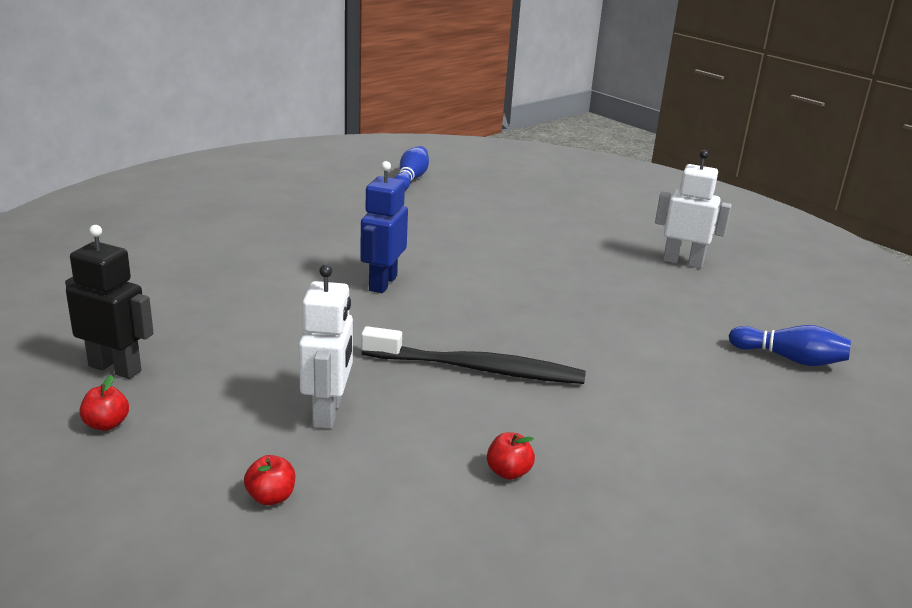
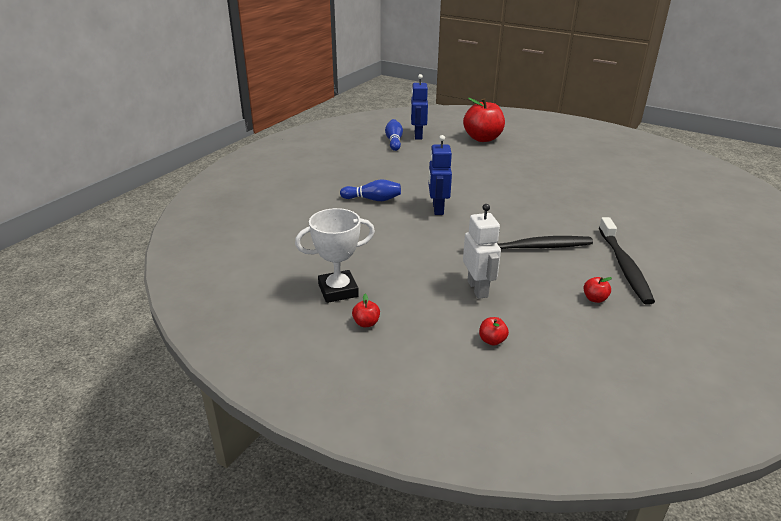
camera: 15 degrees left, 5 degrees up
(115, 368) = (338, 290): black robot -> white trophy
(455, 177) = (418, 135): none -> blue robot
(553, 197) = (482, 138): none -> red apple
(610, 431) = (624, 266): none -> black toothbrush
(683, 262) = (581, 165): white robot -> none
(789, 359) = (674, 209): blue bowling pin -> blue bowling pin (373, 199)

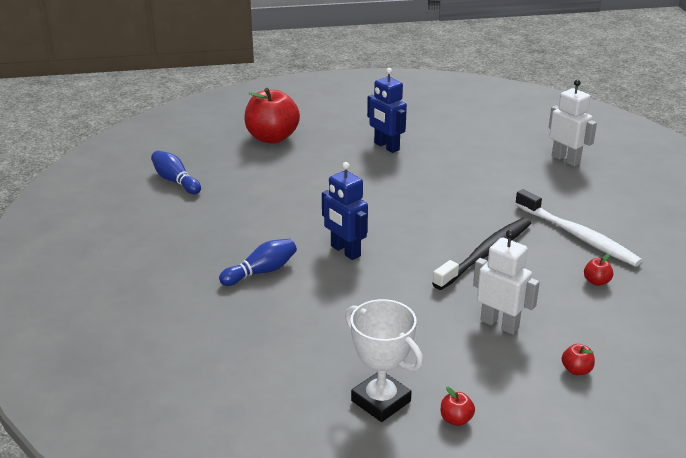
camera: 40 degrees left, 0 degrees up
(338, 290) = (381, 401): white trophy -> white trophy turned 75 degrees counterclockwise
(418, 135) = (193, 161): blue robot -> blue robot (386, 146)
(624, 266) = (578, 236): black toothbrush -> white toothbrush
(690, 218) = (566, 159): none -> white robot

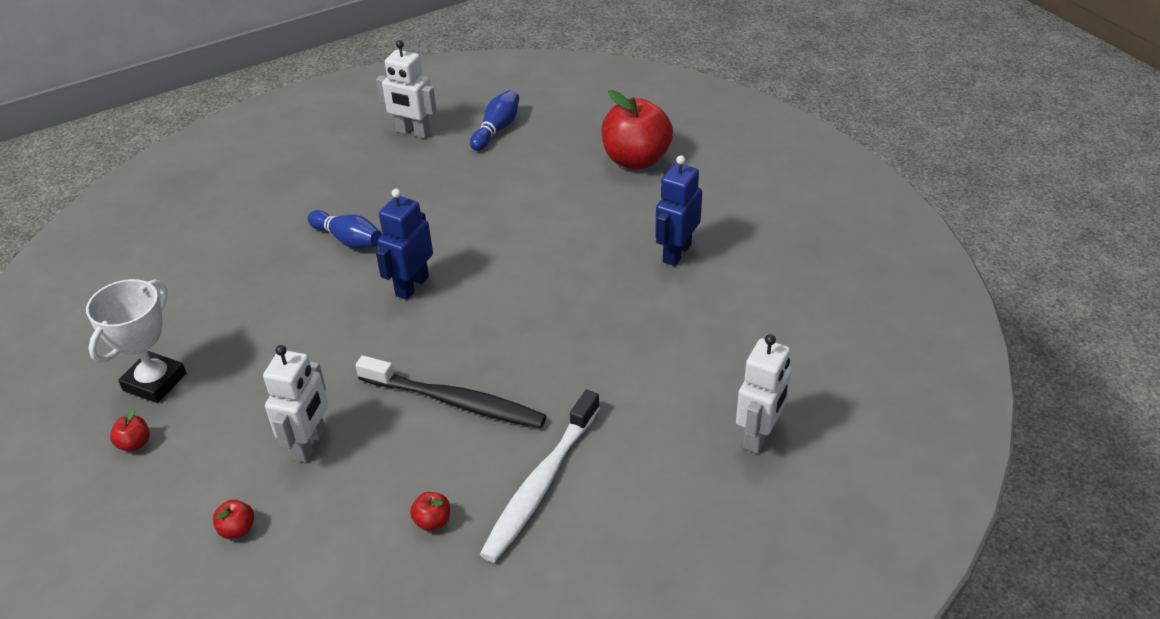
camera: 70 degrees right, 10 degrees up
(137, 218) = (413, 132): none -> white robot

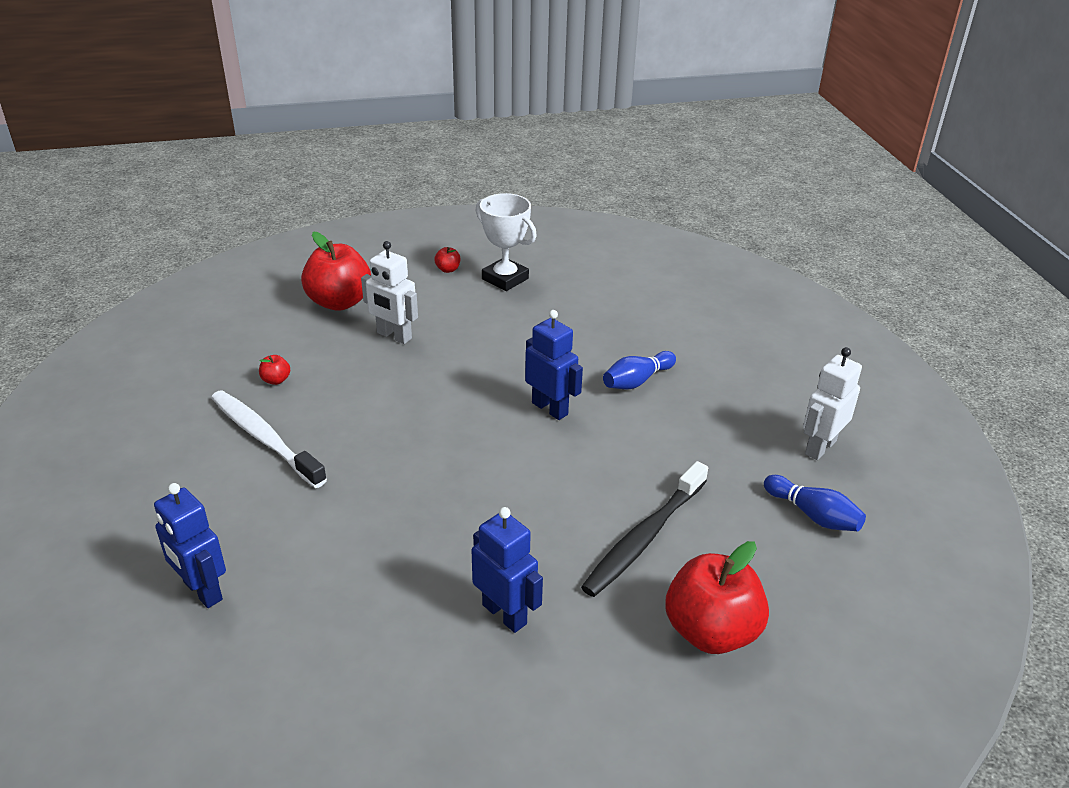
camera: 105 degrees right, 5 degrees down
(237, 529) = (339, 302): red apple -> red apple, size x2.46
(455, 402) = (387, 410): black toothbrush -> black toothbrush (644, 537)
(759, 435) = (202, 591): white robot -> blue robot

